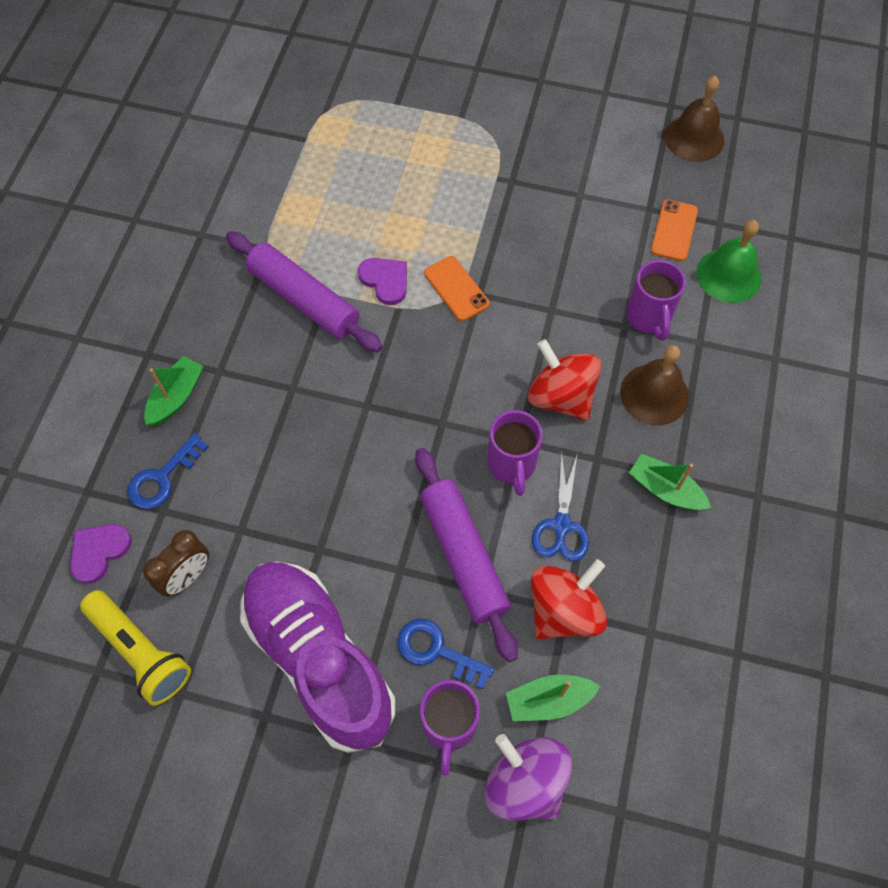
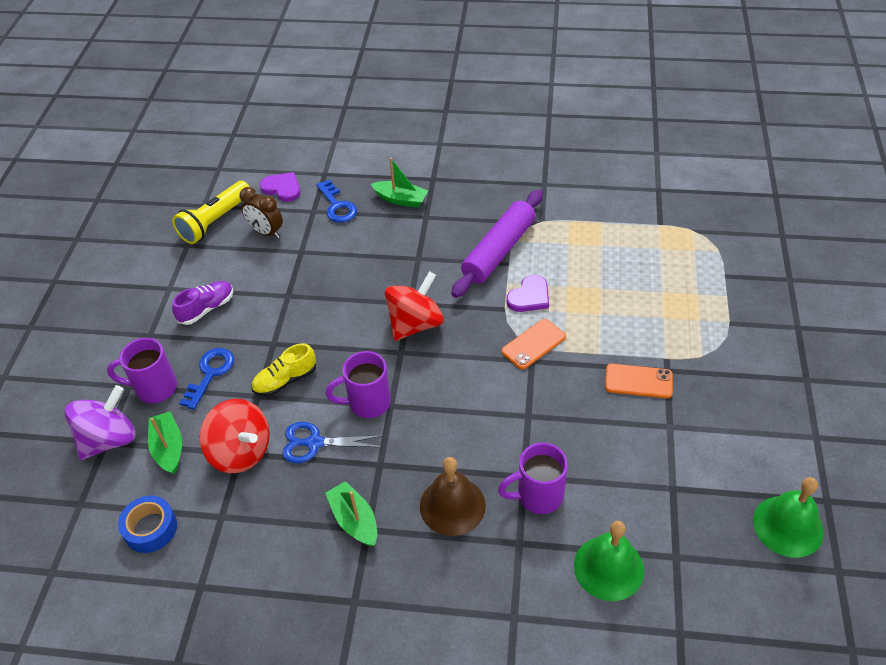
camera: 85 degrees right, 15 degrees down
(163, 478) = (337, 206): blue key -> blue key turned 150 degrees counterclockwise
(319, 659) = (207, 309): purple shoe -> purple shoe, size x0.43
(463, 556) = (285, 380): purple rolling pin -> yellow shoe
(561, 396) = (438, 431): red spinning top -> red spinning top (415, 324)
(661, 716) = (150, 528): none -> blue tape
(665, 489) = (354, 520): green boat -> green boat turned 60 degrees counterclockwise
(674, 230) = (652, 512): orange phone -> orange phone (638, 381)
(694, 138) = (788, 526): brown bell -> green bell

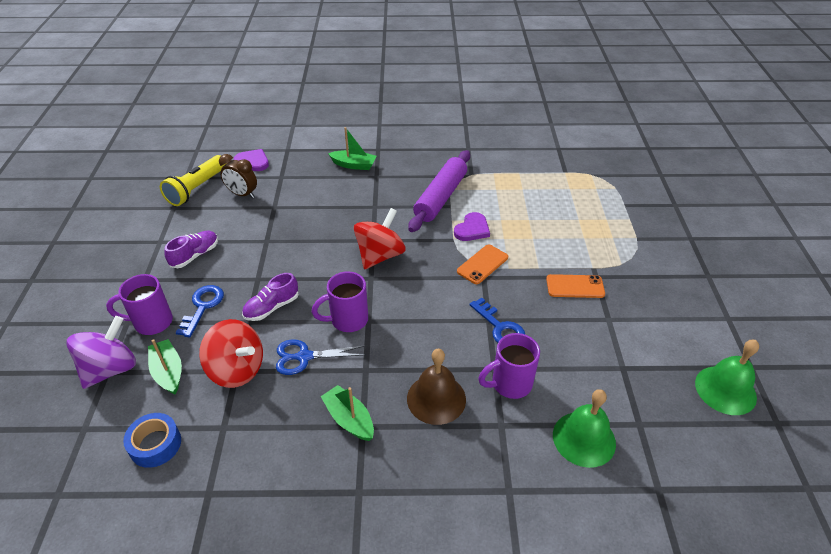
camera: 10 degrees left, 5 degrees down
(285, 380) = (271, 307): yellow shoe -> purple shoe
(337, 206) = (301, 172): blue key -> blue key (500, 327)

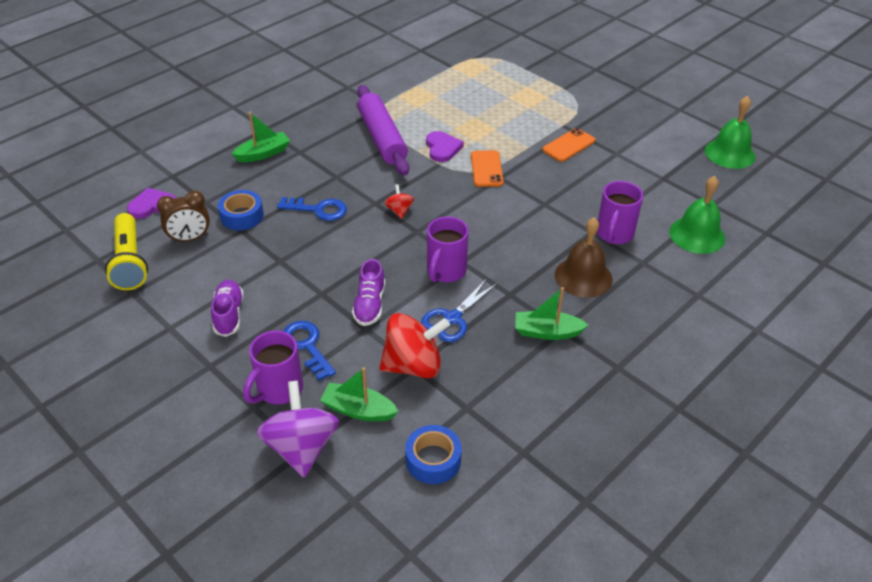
camera: 45 degrees left, 0 degrees up
(287, 198) = (242, 216): none -> blue tape
(380, 255) = (399, 210): red spinning top -> red spinning top, size x0.48
(500, 327) = (559, 203): blue key -> blue key (318, 210)

